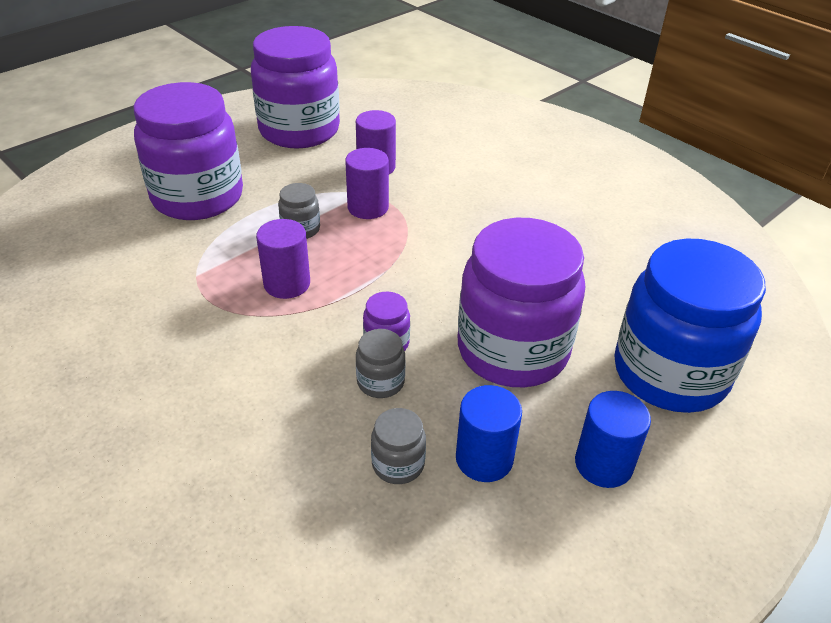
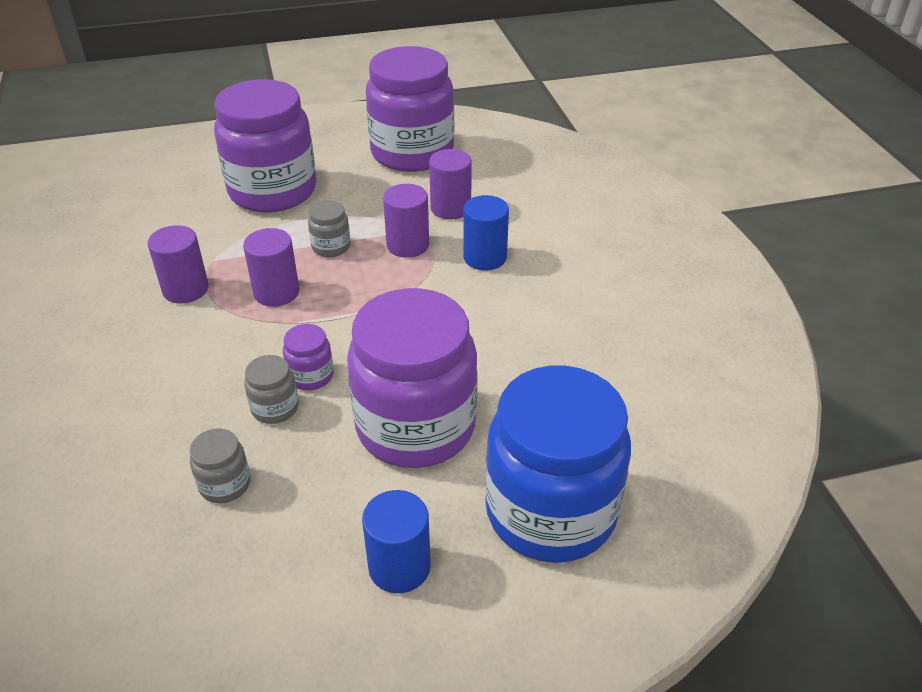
camera: 30 degrees right, 0 degrees up
(194, 310) = (185, 289): none -> purple cylinder
(484, 459) = (298, 512): blue cylinder -> blue cylinder (485, 257)

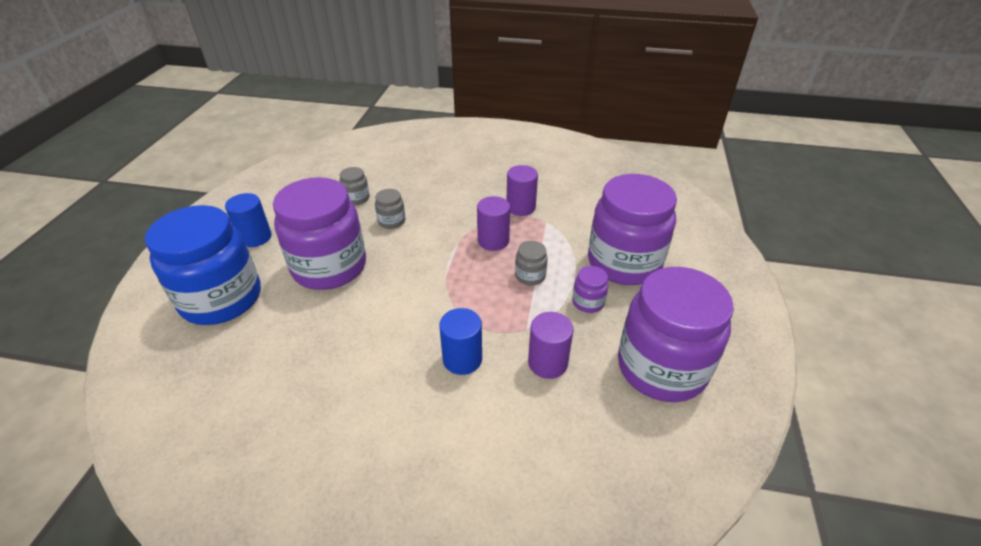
camera: 115 degrees right, 0 degrees up
(311, 376) = (405, 238): purple jar -> purple jar (588, 302)
(408, 245) = (508, 317): purple cylinder -> none

